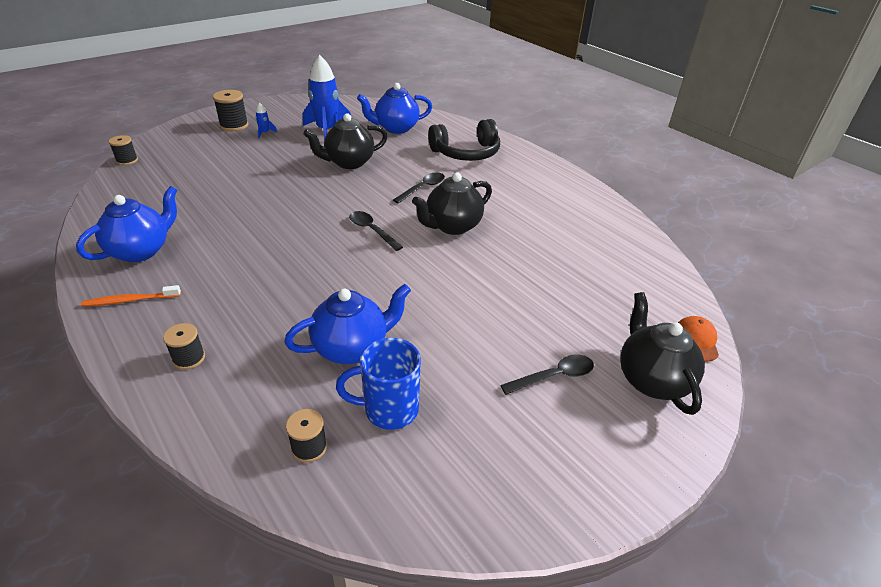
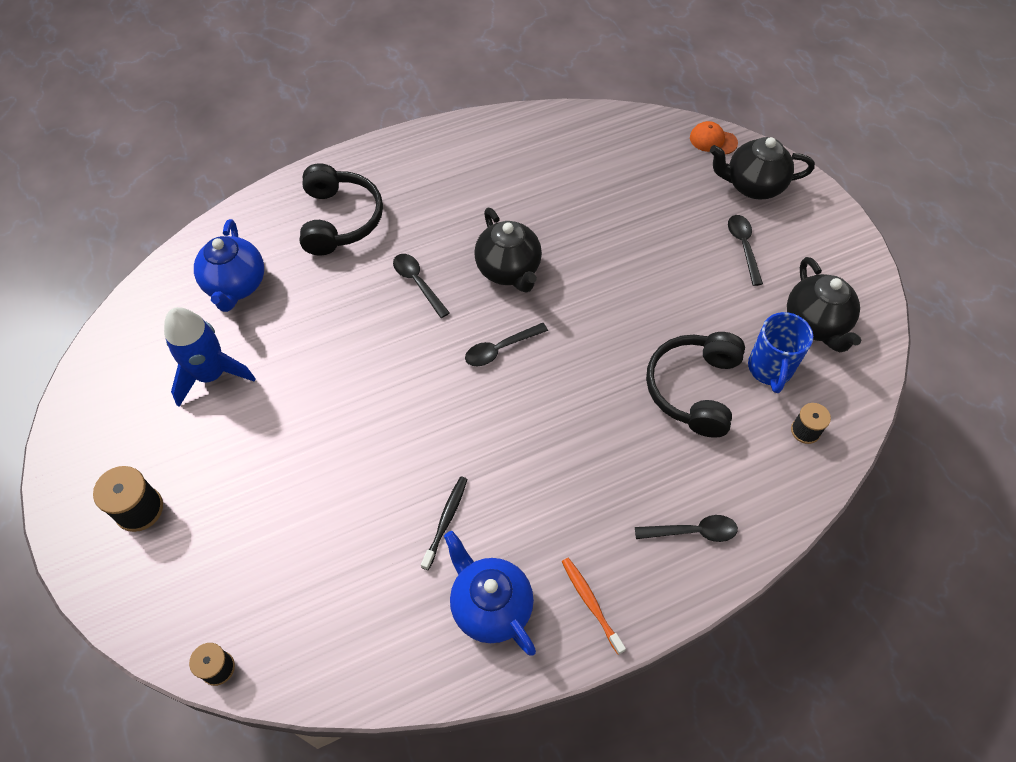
camera: 75 degrees left, 20 degrees up
(130, 300) = (591, 603): orange toothbrush -> orange toothbrush turned 150 degrees clockwise
(189, 358) = (692, 531): black spool -> black spoon
(215, 224) = (446, 521): none -> black toothbrush
(265, 133) = (186, 462): blue rocket -> none
(349, 163) = (325, 355): black teapot -> black teapot (815, 324)
(352, 348) = (693, 389): blue teapot -> black headphones

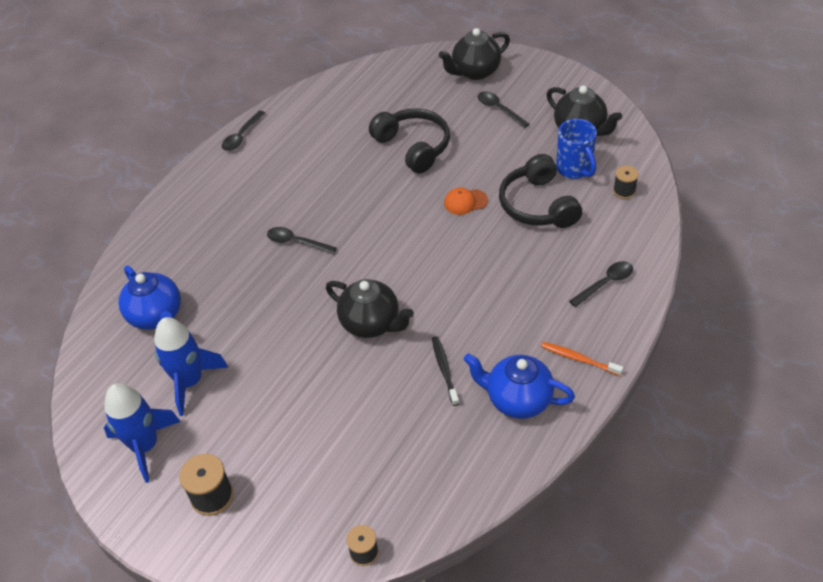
camera: 30 degrees left, 10 degrees down
(126, 416) = (145, 446): none -> blue rocket
(340, 219) = (201, 233): black headphones -> black headphones (413, 147)
(500, 349) = (391, 250): black spoon -> black spoon (242, 136)
(508, 270) = (355, 201): black teapot -> black teapot (371, 323)
(713, 140) = (426, 58): orange cap -> orange cap (465, 202)

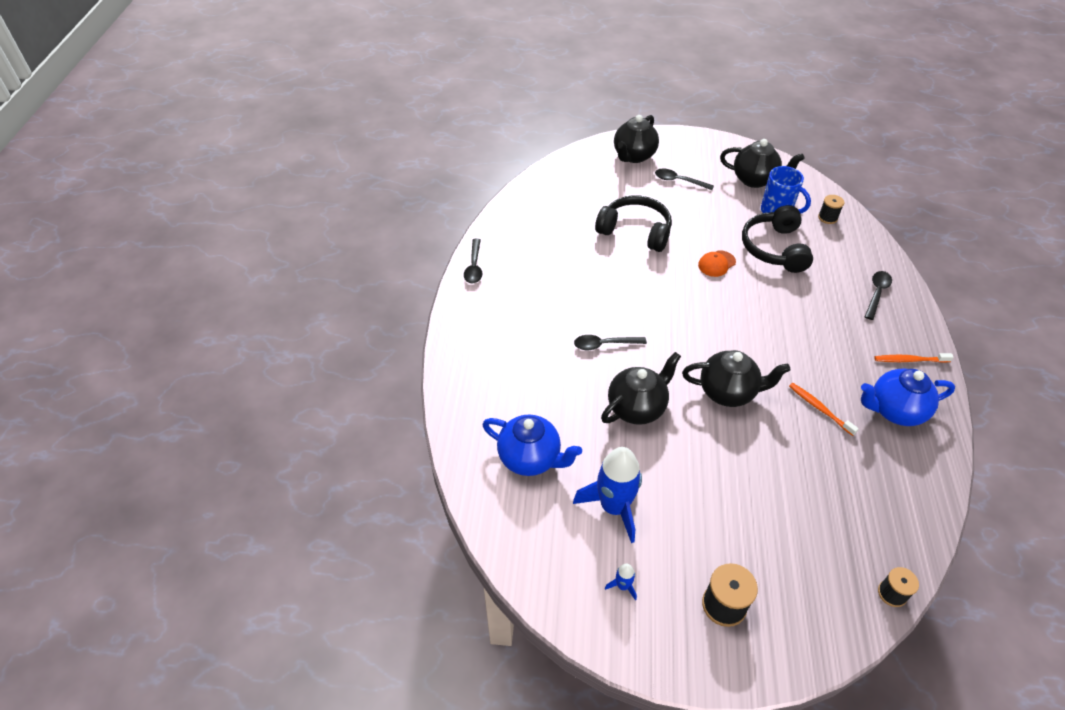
camera: 30 degrees left, 0 degrees up
(145, 446) = (623, 586): blue rocket -> blue rocket, size x0.42
(278, 307) = (637, 408): none -> black teapot
(444, 370) = (819, 408): black toothbrush -> orange toothbrush
(537, 205) = (774, 248): black headphones -> black headphones turned 45 degrees clockwise

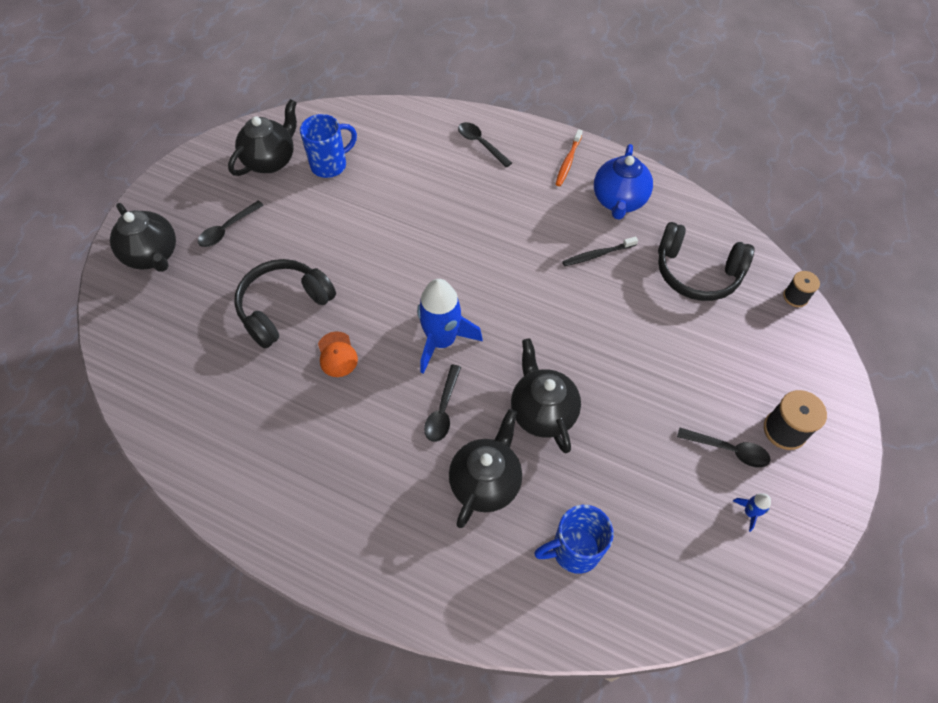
camera: 70 degrees left, 10 degrees up
(474, 266) = (242, 516): black spoon -> black spoon (728, 450)
(530, 458) = (574, 550): blue teapot -> blue mug
(614, 507) = (659, 485): blue rocket -> blue rocket (441, 341)
(716, 264) = (376, 252): orange cap -> orange cap (337, 354)
(728, 392) = (552, 320): black teapot -> black teapot (485, 482)
(774, 248) = (381, 192): black headphones -> black headphones (697, 272)
(819, 408) = (597, 255): orange toothbrush -> black toothbrush
(827, 217) = (363, 129): black spool -> none

